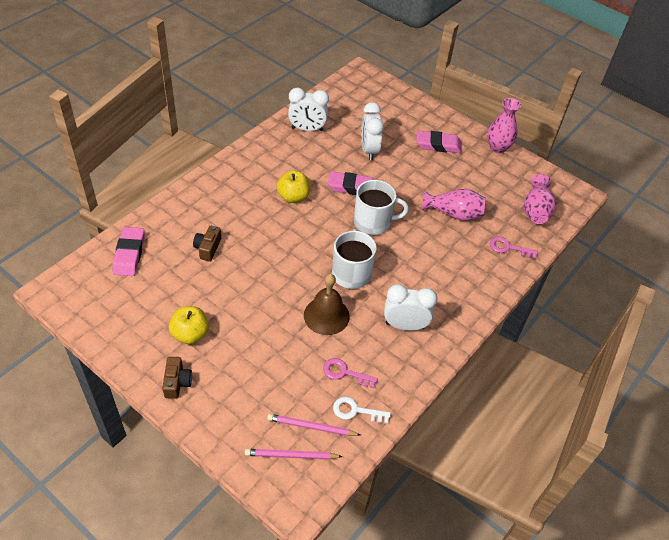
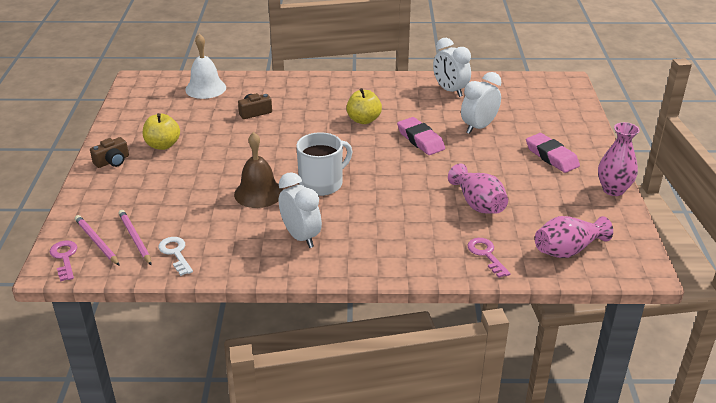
camera: 55 degrees right, 15 degrees down
(129, 254) = (205, 88): pink eraser -> white bell
(345, 373) = (209, 229): pink key -> pink key (64, 258)
(373, 222) = (397, 168): white mug -> none

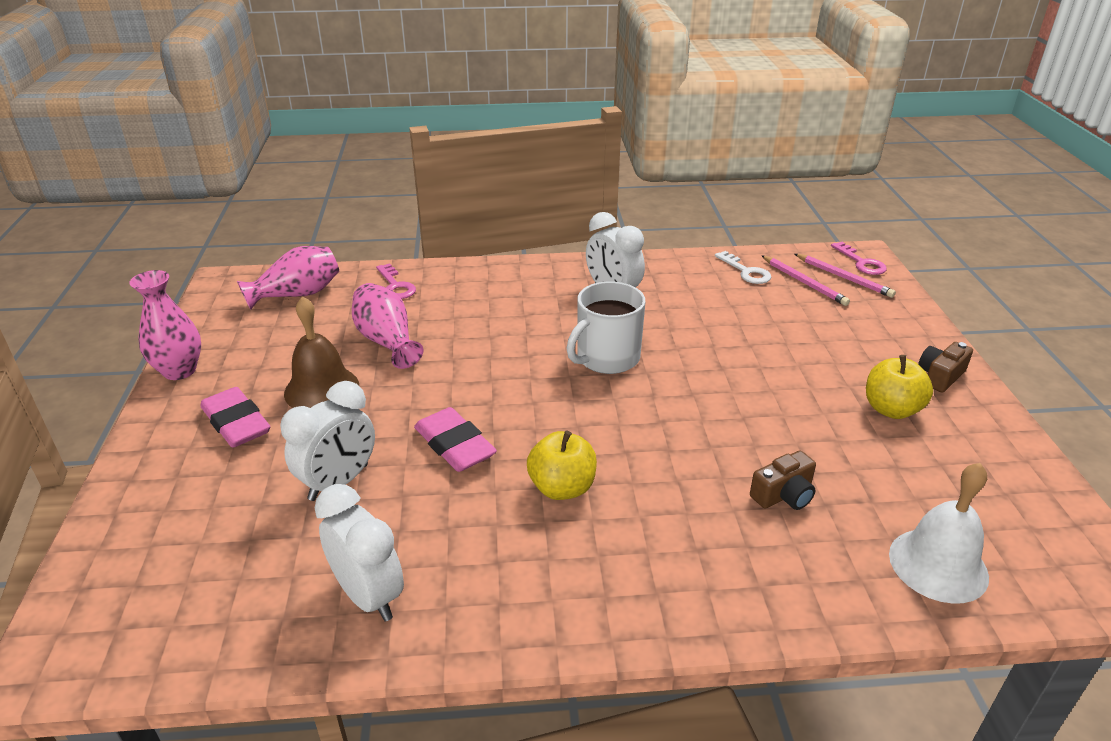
camera: 175 degrees right, 0 degrees up
(258, 193) = (690, 340): brown bell -> brown bell (321, 389)

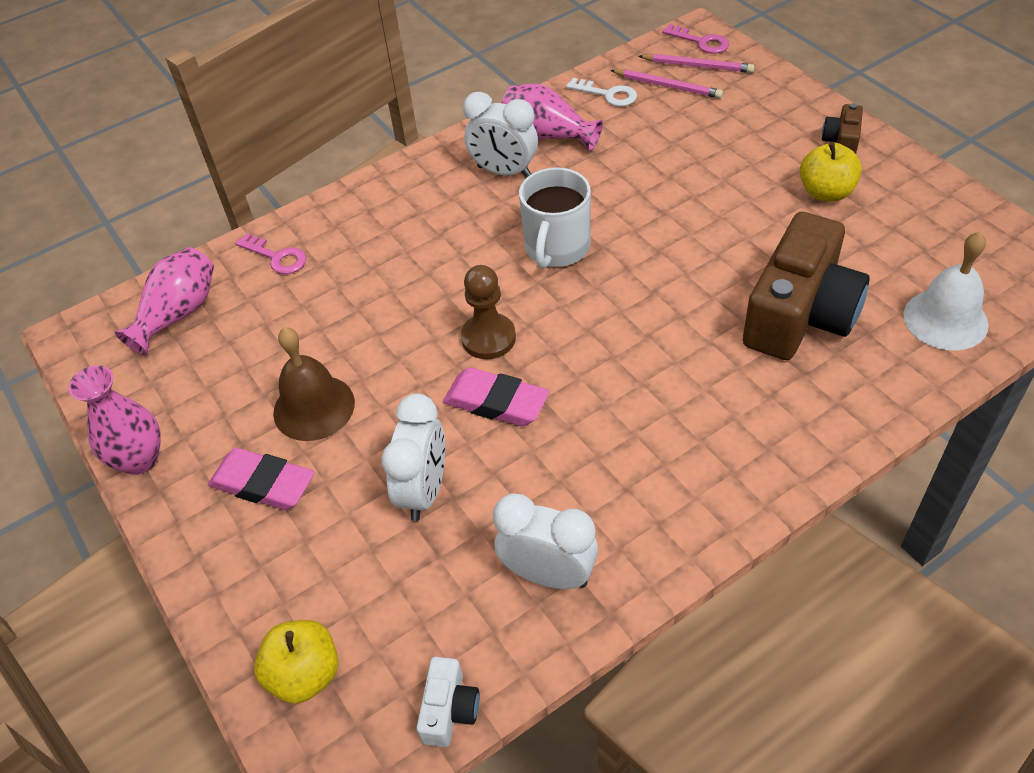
camera: 25 degrees left, 15 degrees up
(189, 659) = (449, 710): none -> white camera
(387, 341) = (329, 325): pink vase -> pink vase (547, 135)
(493, 398) = (488, 338): none -> brown pawn
(562, 488) = (623, 396): yellow apple -> yellow apple (305, 674)
(783, 495) = (800, 314): brown camera -> brown camera, size x2.29

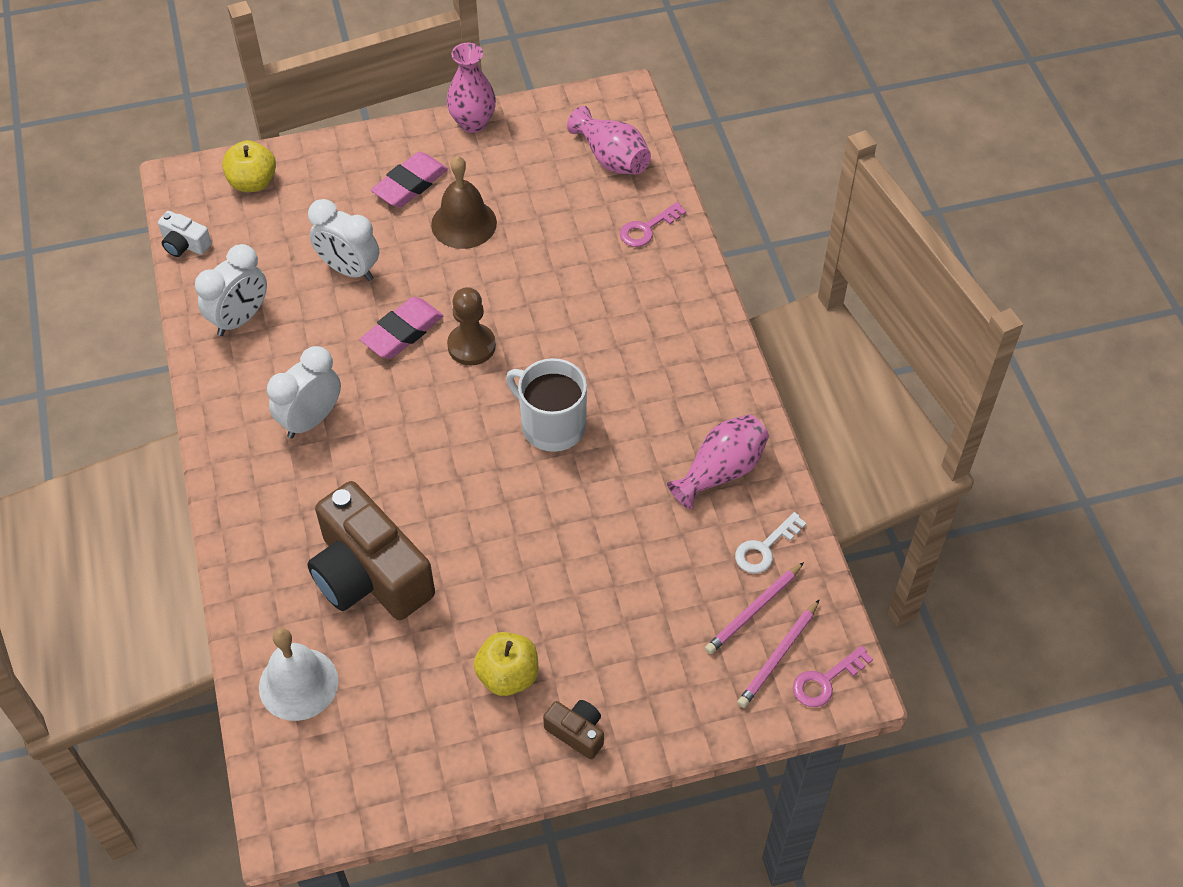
camera: 105 degrees right, 5 degrees up
(504, 172) = (679, 418): white clock -> white clock (311, 420)

